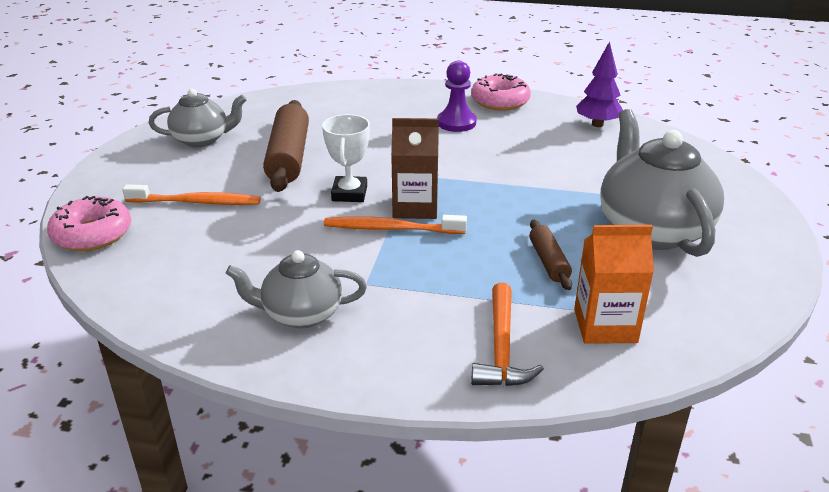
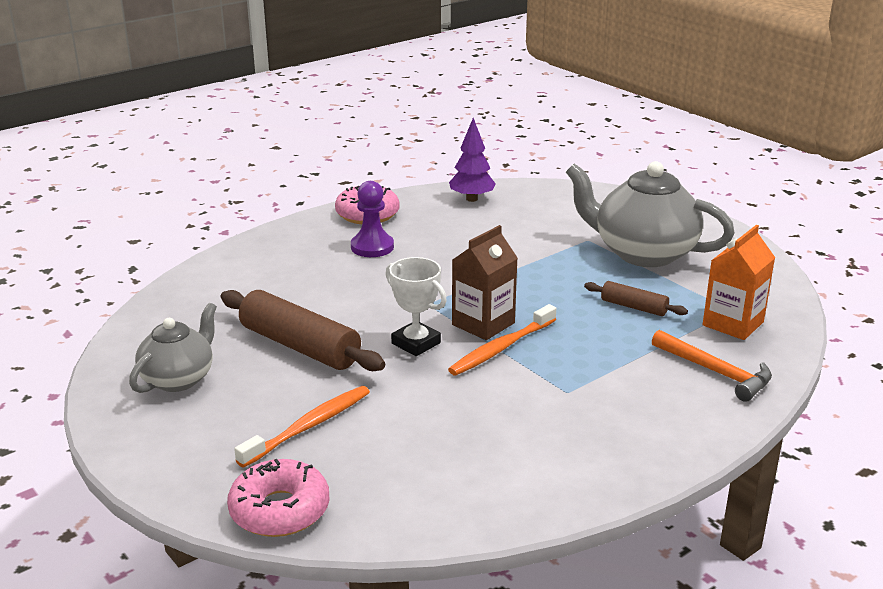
camera: 50 degrees left, 5 degrees down
(301, 314) = (575, 439): grey teapot -> none

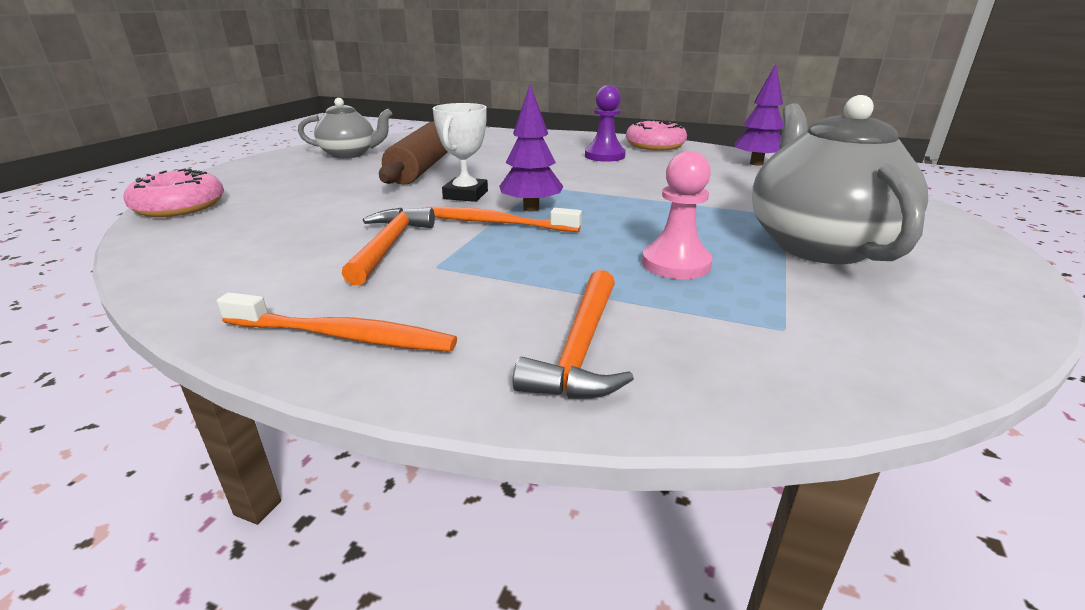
camera: 60 degrees right, 0 degrees up
(308, 427) = (304, 191): orange toothbrush -> orange toothbrush (342, 335)
(483, 324) = (531, 208): brown carton -> purple tree
(510, 403) = (389, 246): none -> orange hammer
(634, 307) = (675, 264): brown rolling pin -> pink pawn
(733, 324) = (744, 337): orange carton -> none

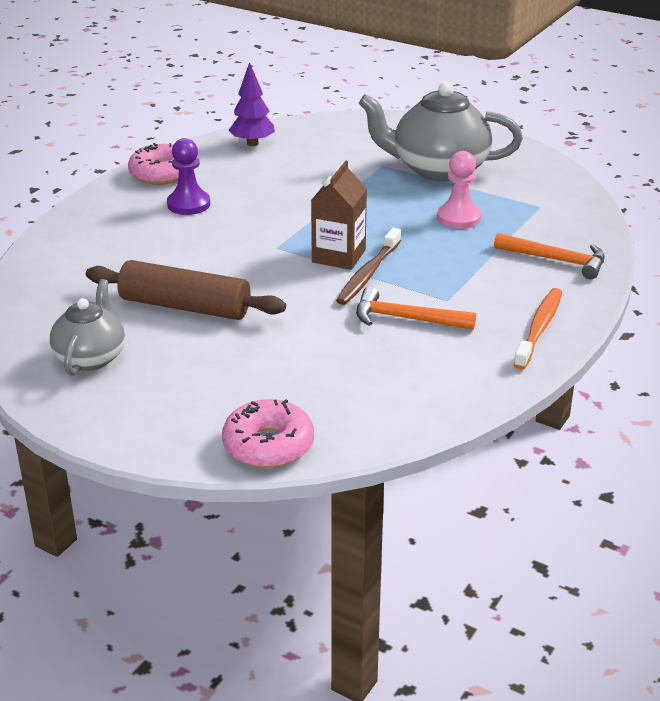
camera: 80 degrees left, 5 degrees up
(465, 195) = (290, 284): white trophy -> none
(495, 223) = (368, 273): orange toothbrush -> brown toothbrush
(531, 208) = (338, 256): purple tree -> brown carton

